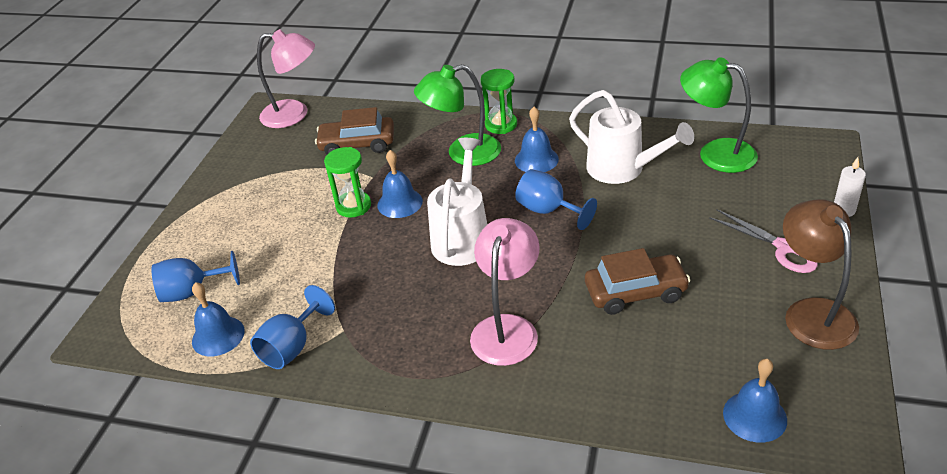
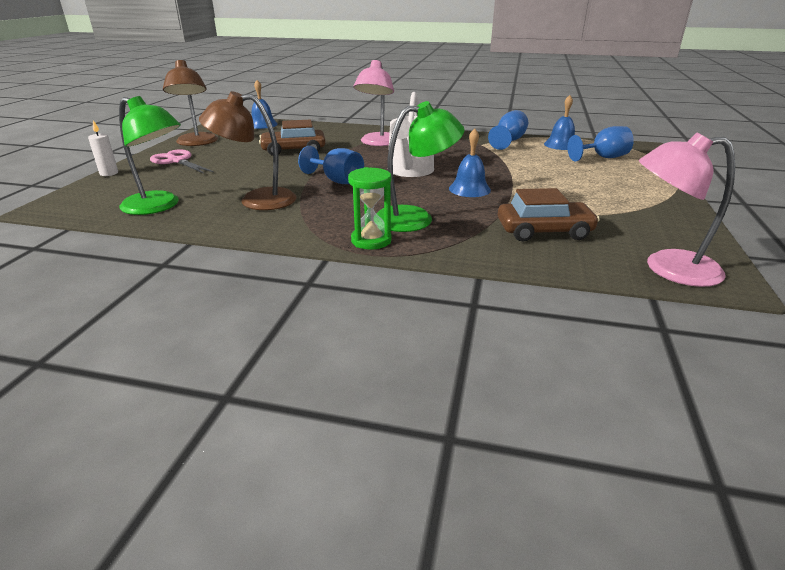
camera: 175 degrees right, 10 degrees down
(353, 206) = (512, 189): green hourglass -> none
(536, 159) = (337, 210): blue bell -> none
(623, 169) = (256, 200): white watering can -> brown lamp

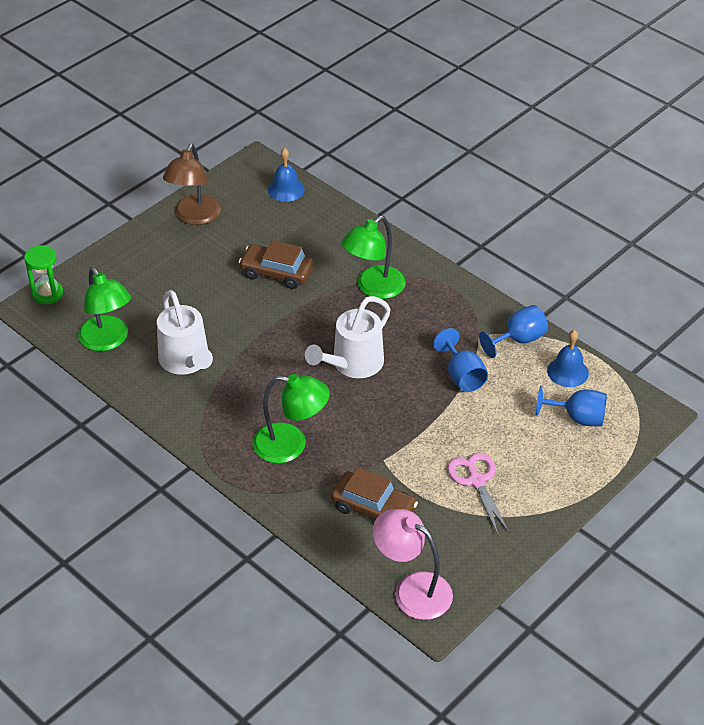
camera: 30 degrees right, 15 degrees up
(109, 173) = (91, 259): white candle -> none
(177, 161) = (158, 255): pink scissors -> pink scissors (476, 481)
(256, 200) = (187, 362): brown lamp -> white watering can
(337, 180) = (274, 355): blue goblet -> blue goblet (462, 376)
(371, 240) = (233, 461): green hourglass -> green hourglass (47, 294)
(378, 143) = (373, 288): pink lamp -> green lamp
(469, 189) = (378, 420): blue bell -> none

